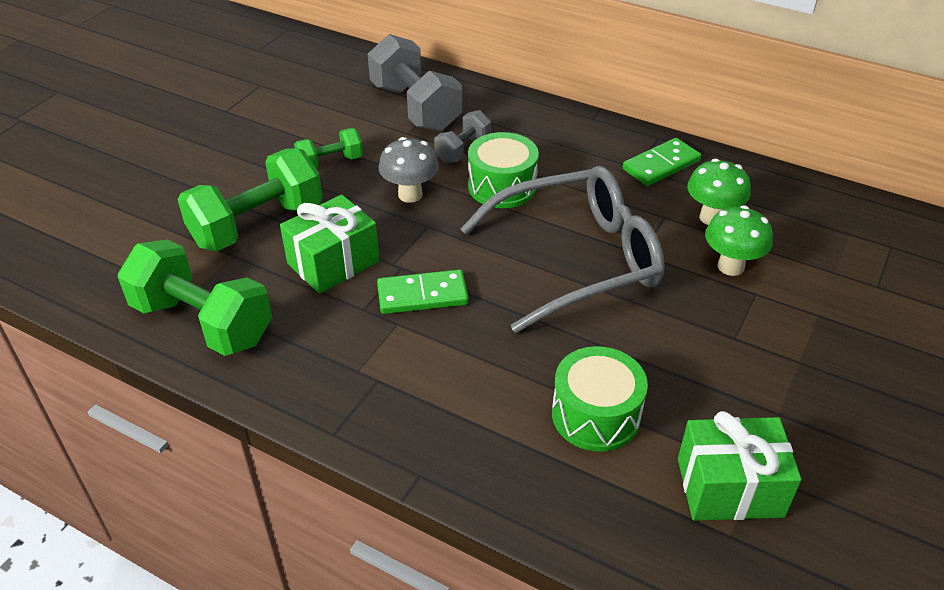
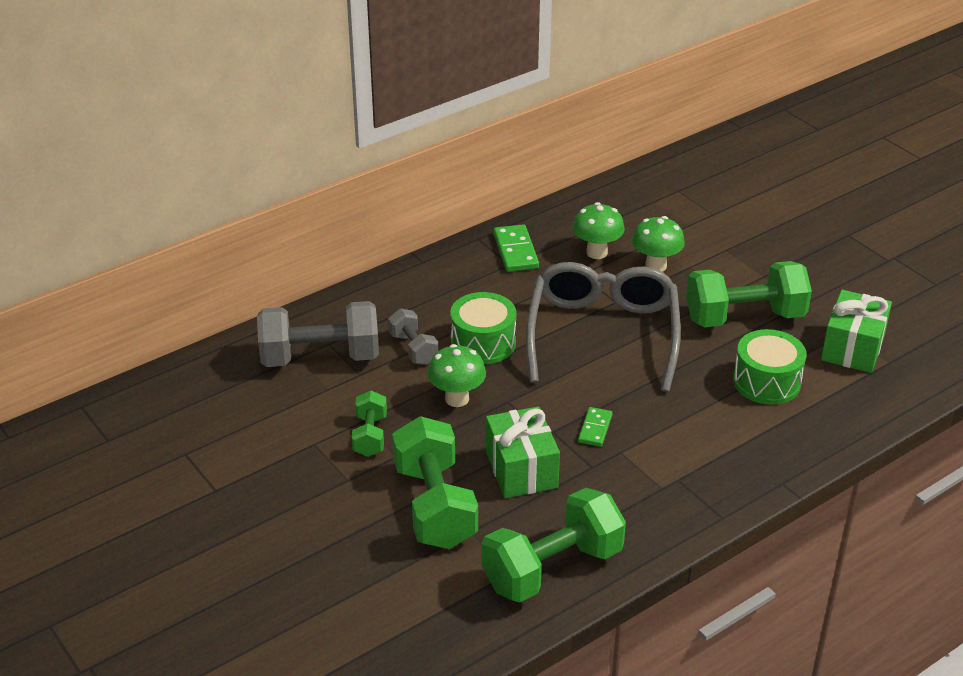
camera: 65 degrees left, 5 degrees down
(410, 195) = (457, 399): grey mushroom -> green mushroom
(422, 295) = (595, 429): green domino -> green domino, size x0.64
(702, 364) = (744, 317): none -> green dumbbell

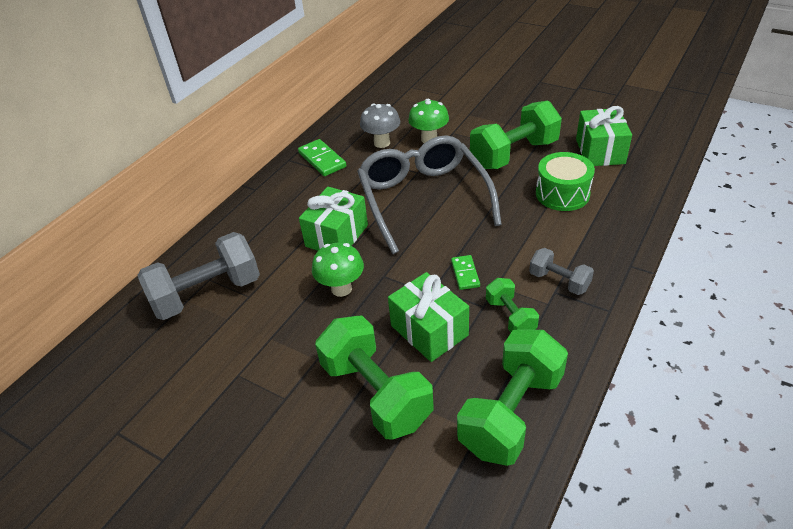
camera: 20 degrees left, 5 degrees up
(370, 436) = (285, 348): green dumbbell -> green dumbbell (510, 317)
(413, 349) = (283, 259): grey dumbbell -> grey dumbbell (559, 281)
(483, 343) = (337, 236): green drum -> green gift
(597, 252) = (382, 143): green mushroom -> grey mushroom

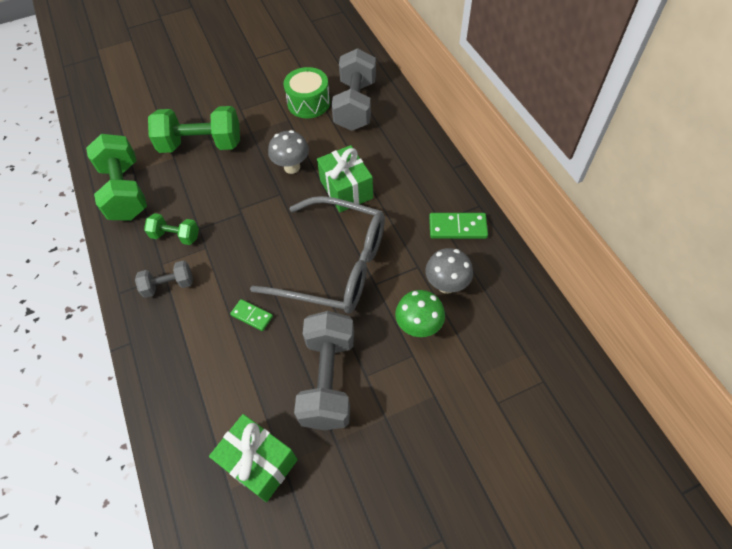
camera: 125 degrees right, 15 degrees up
(341, 288) = (292, 167): green mushroom -> grey mushroom
(429, 330) = (212, 190): green gift -> none
(465, 274) = (233, 237): green domino -> green domino (252, 316)
(514, 154) = (328, 379): green dumbbell -> grey dumbbell
(562, 194) = (240, 369): green drum -> green drum (309, 103)

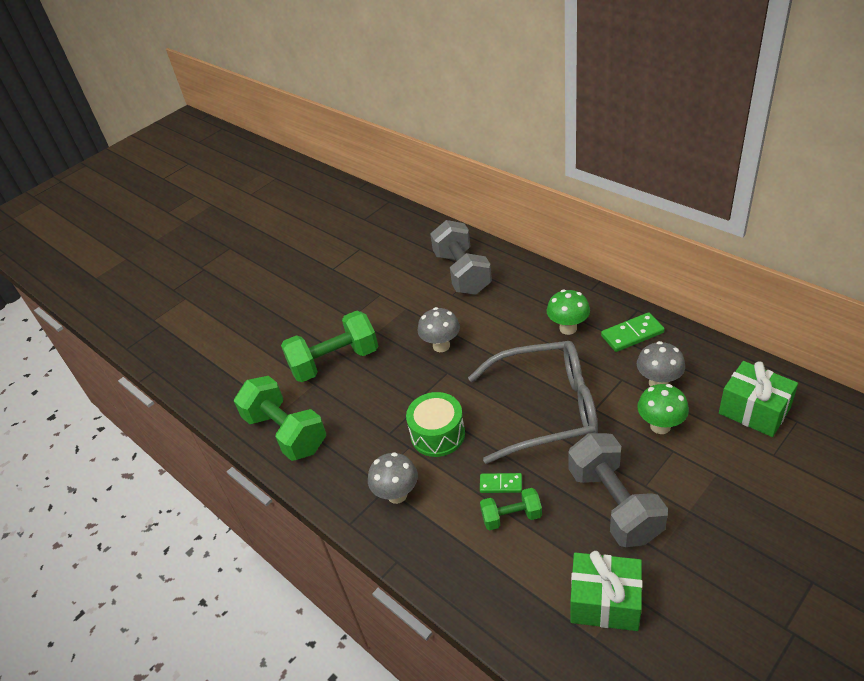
camera: 20 degrees left, 15 degrees down
(169, 285) = (397, 494): grey dumbbell -> grey mushroom
(176, 236) = (370, 449): green dumbbell -> green dumbbell (511, 517)
(309, 103) = (415, 287): green drum -> green drum (438, 434)
(346, 189) = (508, 344): green gift -> green gift (754, 411)
(406, 197) = (568, 328): none -> green mushroom

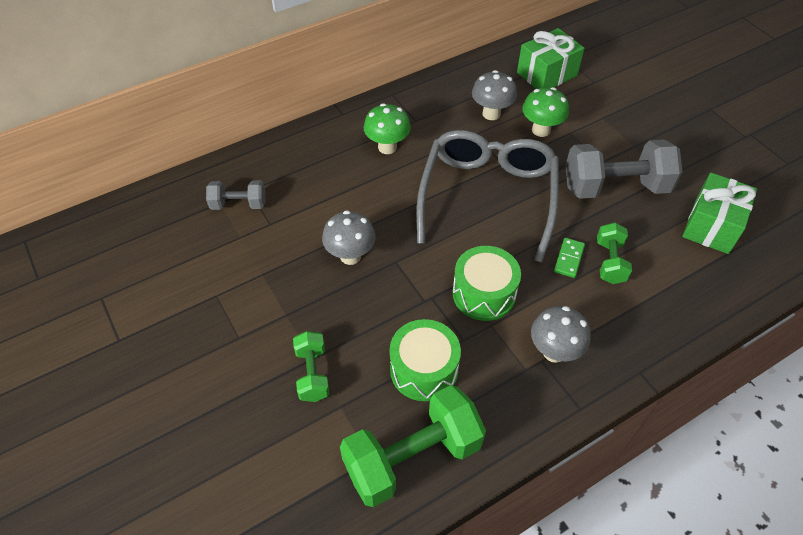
camera: 80 degrees left, 10 degrees up
(334, 361) = (312, 374): green dumbbell -> green dumbbell, size x0.53
(355, 418) = (424, 369): none -> green drum
(462, 273) = (239, 204): grey dumbbell -> grey dumbbell, size x0.53
(632, 334) = (422, 108): green domino -> none

